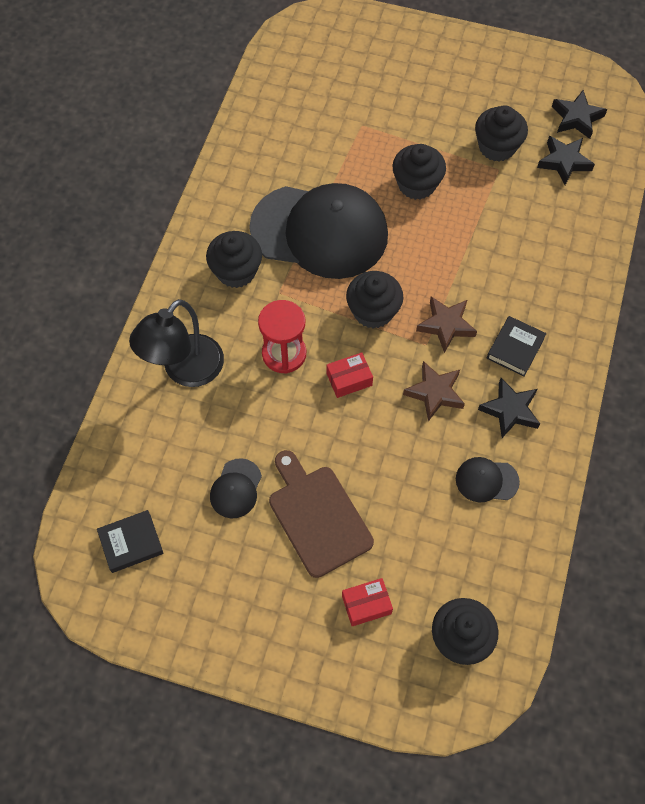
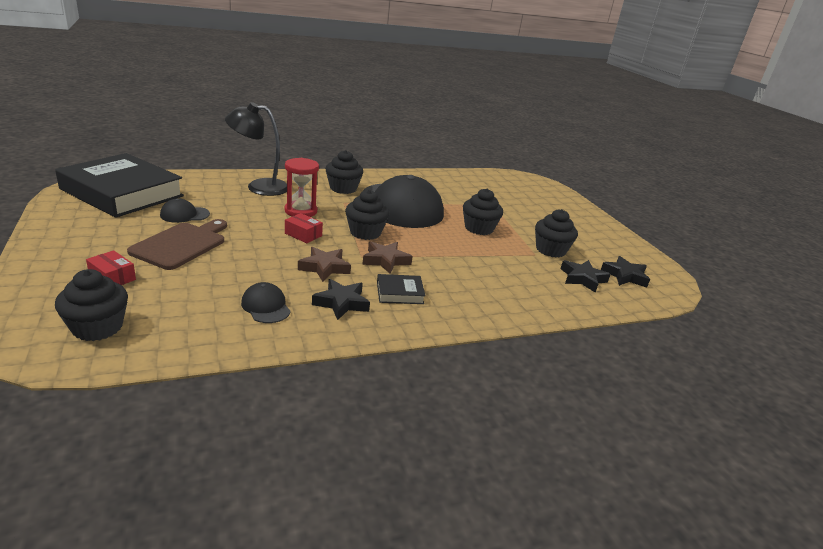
camera: 50 degrees right, 35 degrees down
(131, 543) = (122, 192): black book -> black book, size x2.45

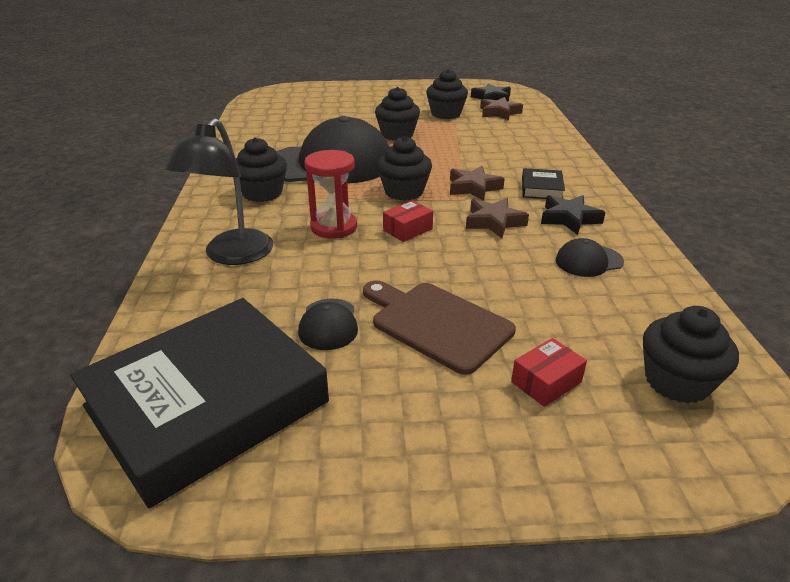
camera: 70 degrees left, 5 degrees up
(582, 279) = (499, 113): black star -> brown star

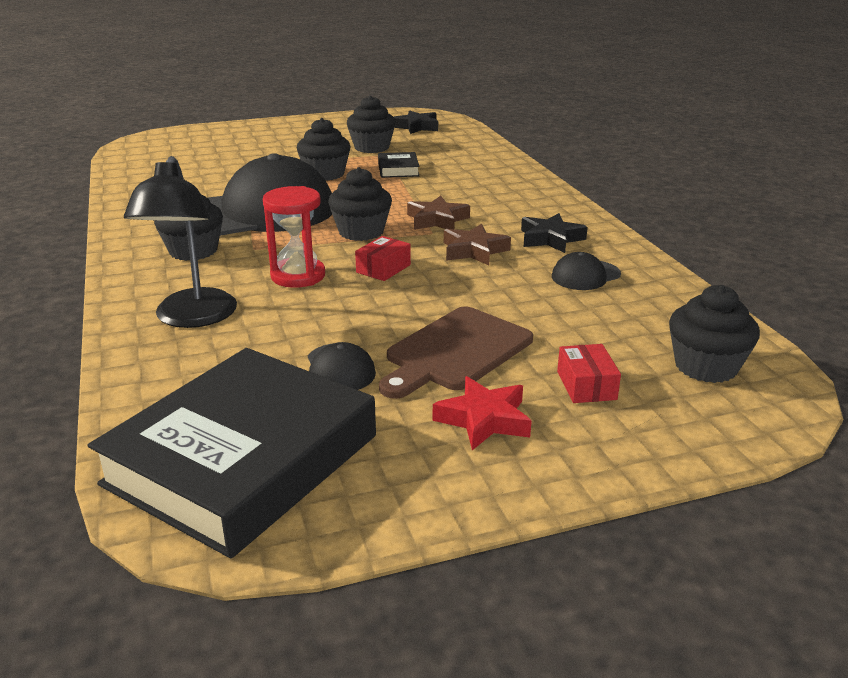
camera: 15 degrees left, 5 degrees down
(433, 402) = (484, 419): none -> red star
(436, 324) = (455, 351): brown cutting board -> brown cutting board turned 75 degrees counterclockwise
(499, 113) = (432, 141): brown star -> none
(542, 188) = (510, 213): black book -> black book (398, 169)
(546, 382) = (586, 385): red box -> red box turned 45 degrees counterclockwise

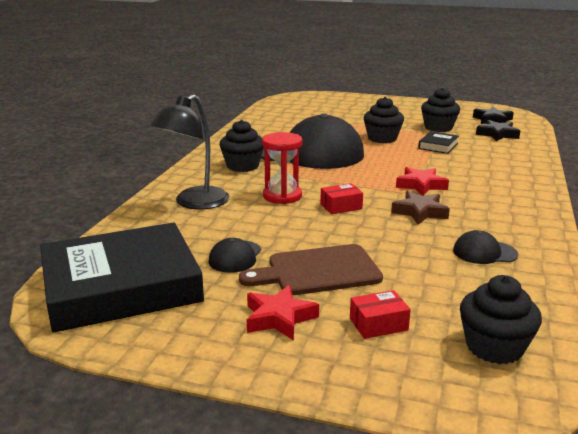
camera: 35 degrees right, 5 degrees down
(361, 232) = (357, 180): black cupcake -> none
(437, 220) = (421, 185): brown star -> red star
(550, 239) = (492, 219): black star -> black star (497, 134)
(586, 385) = (378, 324): red box -> red box turned 45 degrees clockwise

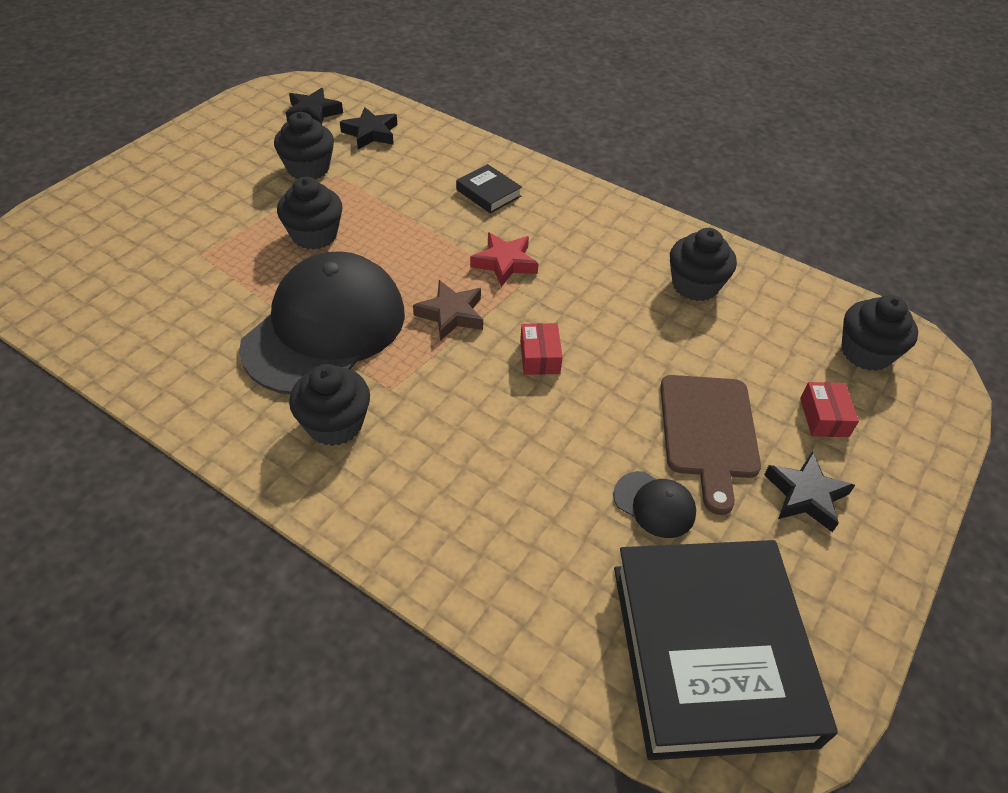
camera: 75 degrees left, 25 degrees up
(194, 203) = (461, 519): black lamp -> none
(279, 318) = (805, 495): red star -> black star
(282, 196) = (480, 407): red hourglass -> none
(420, 212) = (582, 294): brown star -> brown star (451, 314)
(438, 146) = (379, 196): black book -> black book (488, 193)
(484, 252) = (695, 285): black cap -> black cupcake

